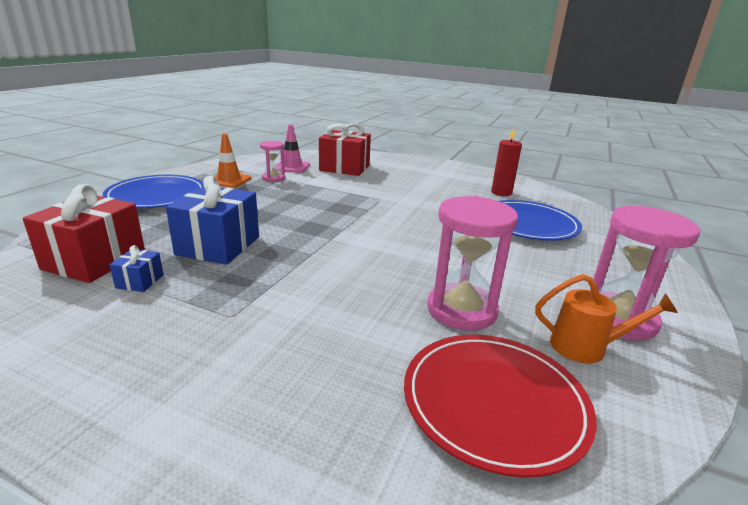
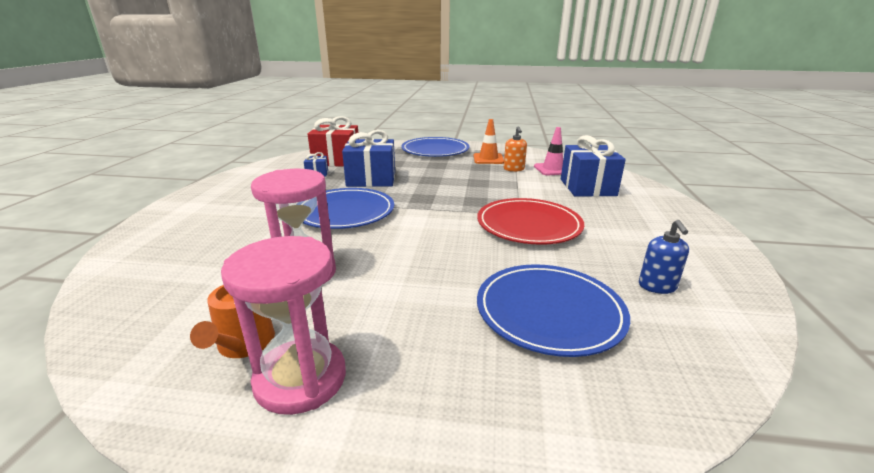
camera: 75 degrees right, 0 degrees up
(273, 178) = (514, 169): pink hourglass -> orange soap dispenser
(316, 273) = (345, 212): none -> blue plate
(344, 168) = (587, 187): red gift -> blue gift
(494, 402) = (178, 293): red plate -> red plate (528, 225)
(501, 192) = (657, 286): red candle -> blue soap dispenser

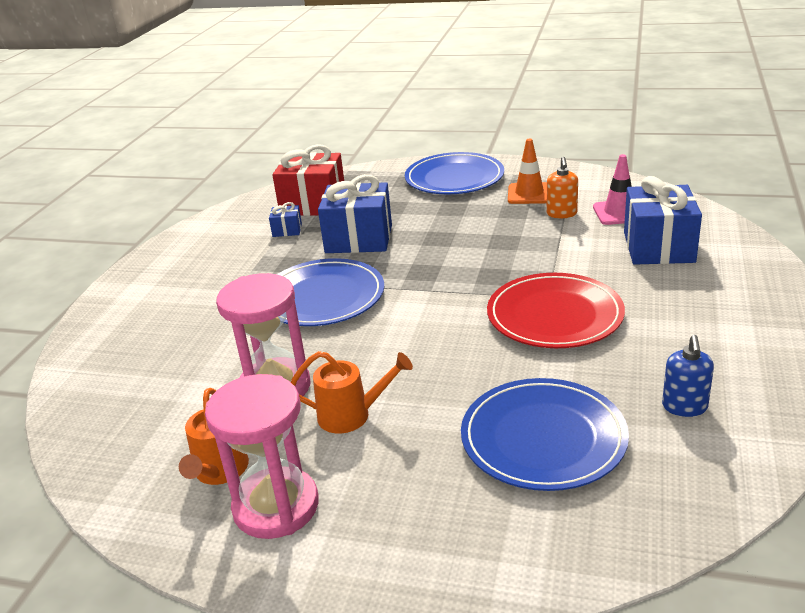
camera: 10 degrees right, 5 degrees up
(375, 294) = (352, 415): none -> orange watering can

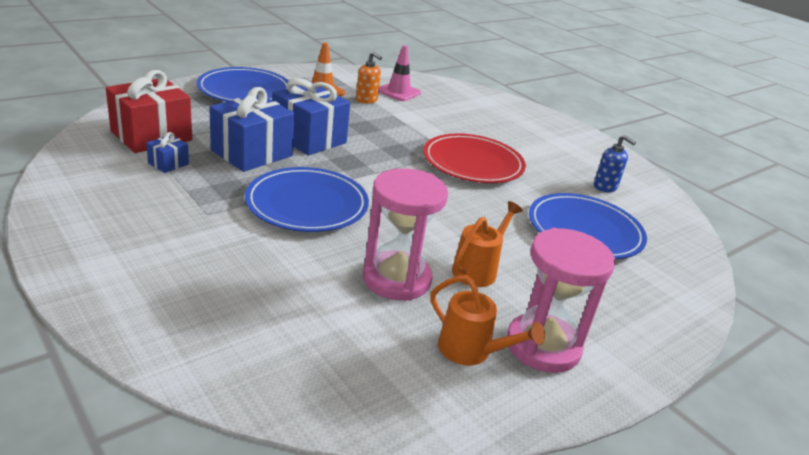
camera: 60 degrees left, 0 degrees up
(658, 247) = (454, 107): blue gift -> blue gift (309, 138)

